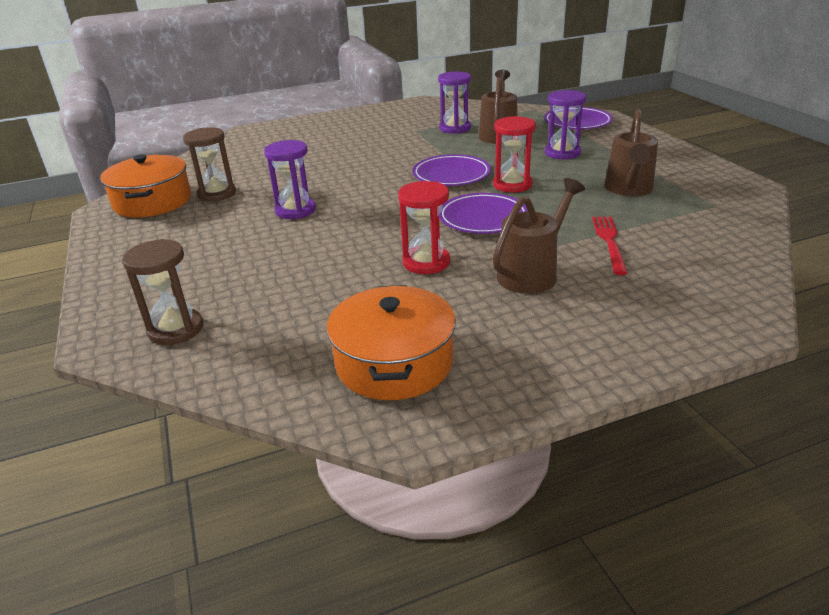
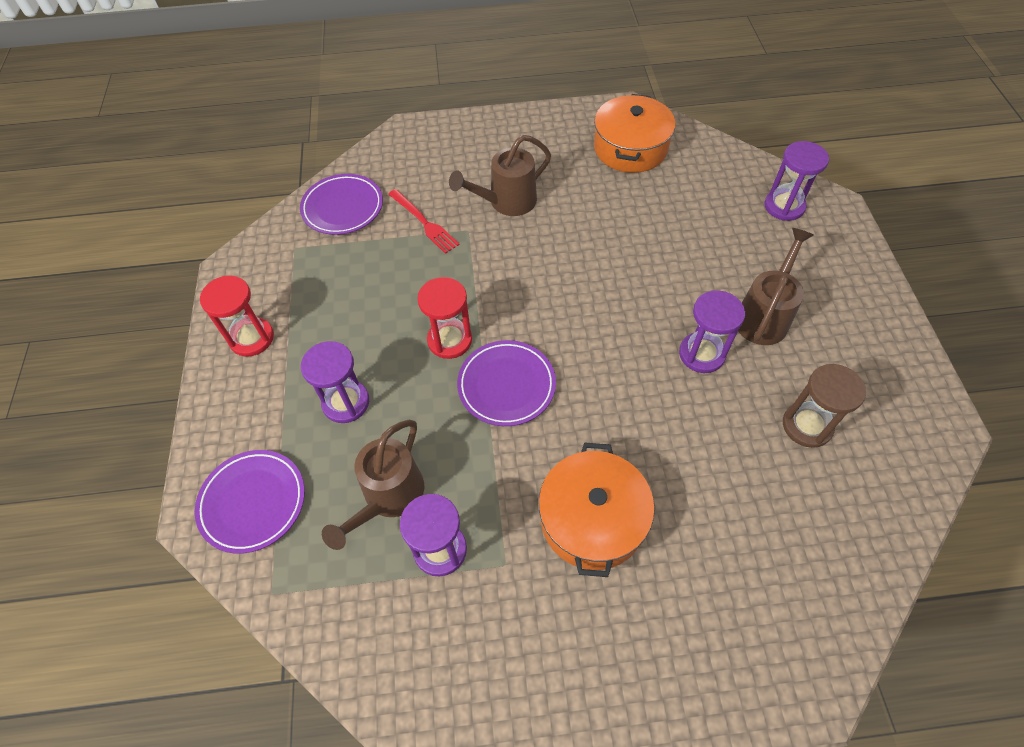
camera: 165 degrees left, 25 degrees up
(152, 202) = (889, 429): orange pot -> orange pot (592, 519)
(176, 329) = (784, 206): brown hourglass -> purple hourglass
(426, 262) = (584, 234): red hourglass -> red hourglass (252, 338)
(483, 218) = (510, 284): purple plate -> purple plate (343, 208)
(609, 242) = (424, 223): red fork -> red fork turned 60 degrees counterclockwise
(628, 189) = (343, 295): brown watering can -> brown watering can (764, 316)

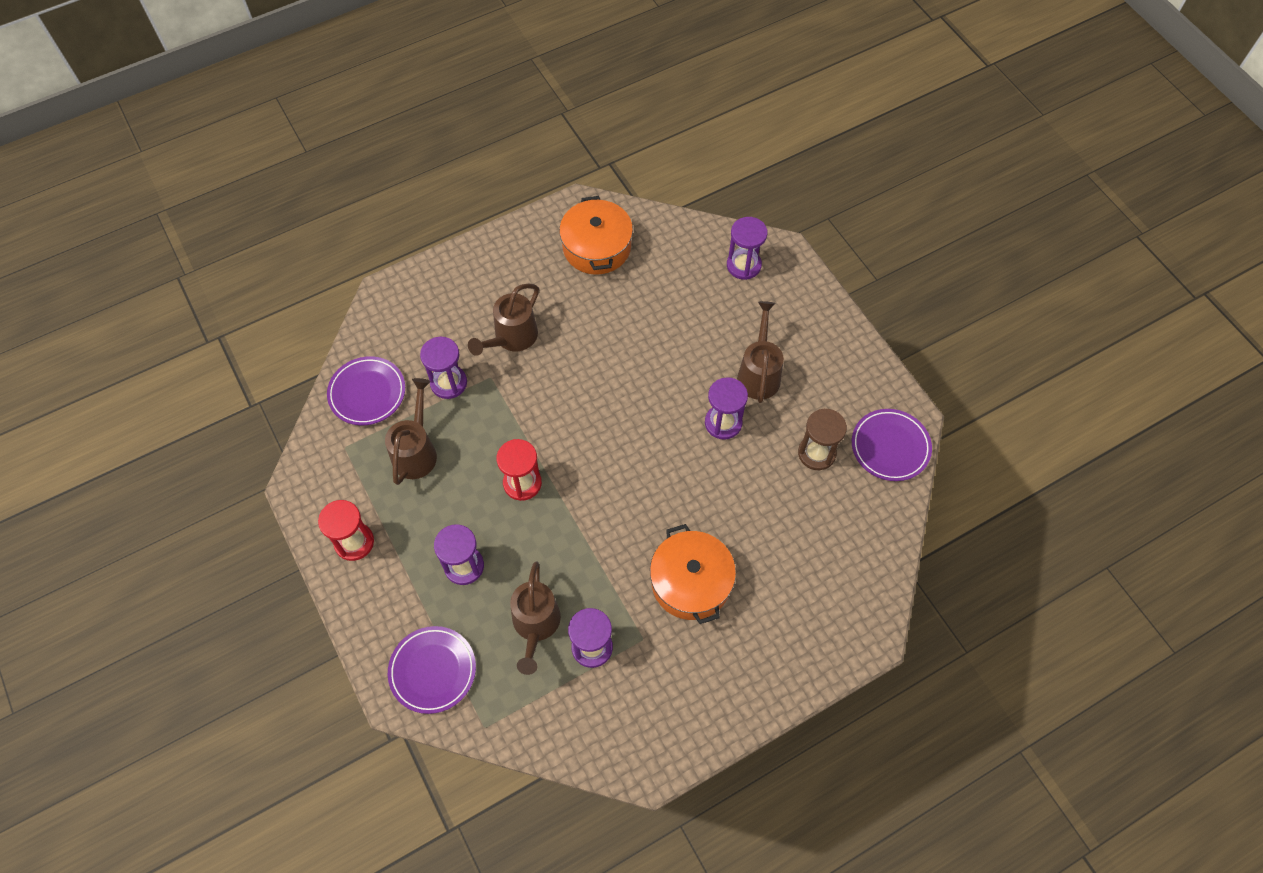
camera: 25 degrees left, 5 degrees up
(360, 273) = (416, 451): none -> brown watering can
(424, 223) = (448, 383): red fork -> purple hourglass
(506, 385) = (585, 504): purple plate -> purple plate (890, 447)

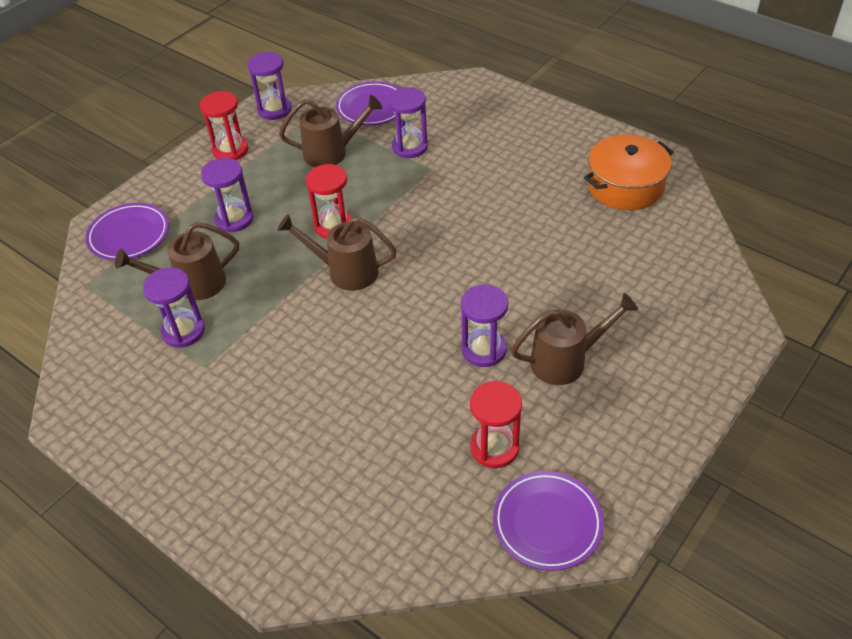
camera: 70 degrees right, 15 degrees down
(511, 338) = (481, 167): brown watering can -> brown watering can (345, 271)
(691, 582) = (281, 384): orange pot -> none
(743, 265) = (697, 302): purple hourglass -> purple hourglass (274, 110)
(816, 453) = (494, 447): brown hourglass -> red hourglass

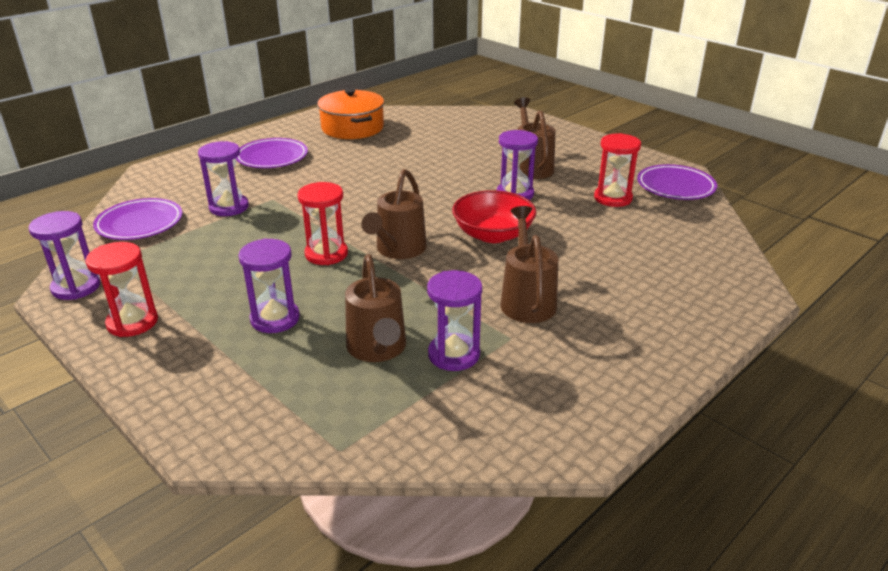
camera: 85 degrees left, 15 degrees down
(129, 235) = (254, 410): purple plate -> purple plate (272, 157)
(332, 153) = (201, 250): brown watering can -> brown watering can (527, 300)
(385, 338) = (493, 234): none -> red bowl

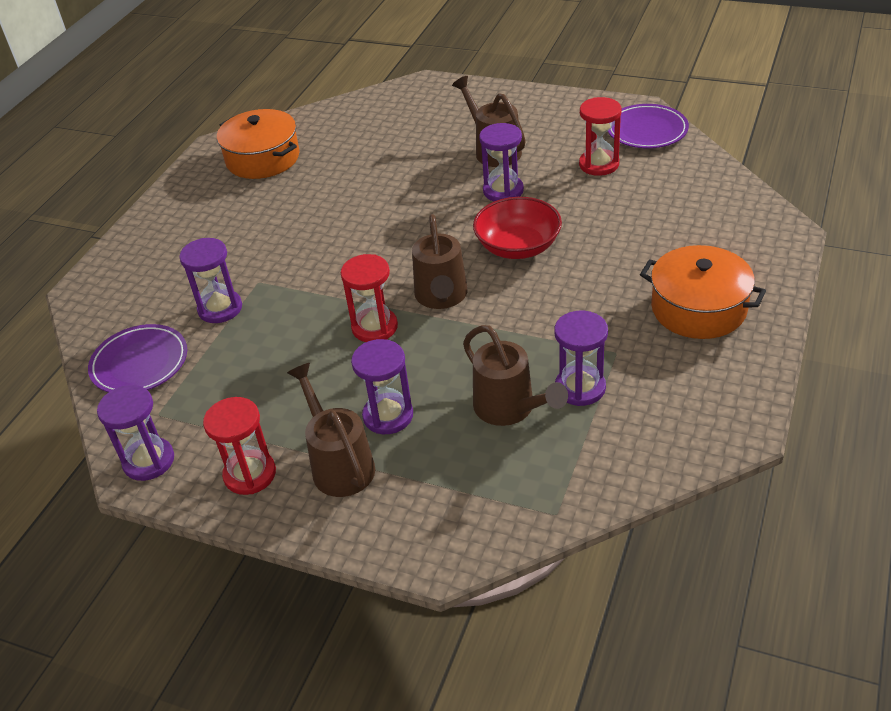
camera: 20 degrees left, 10 degrees up
(272, 157) = (207, 228): purple plate -> none
(527, 300) = (601, 308): brown watering can -> brown watering can (339, 464)
(618, 329) = (698, 308): none -> orange pot

